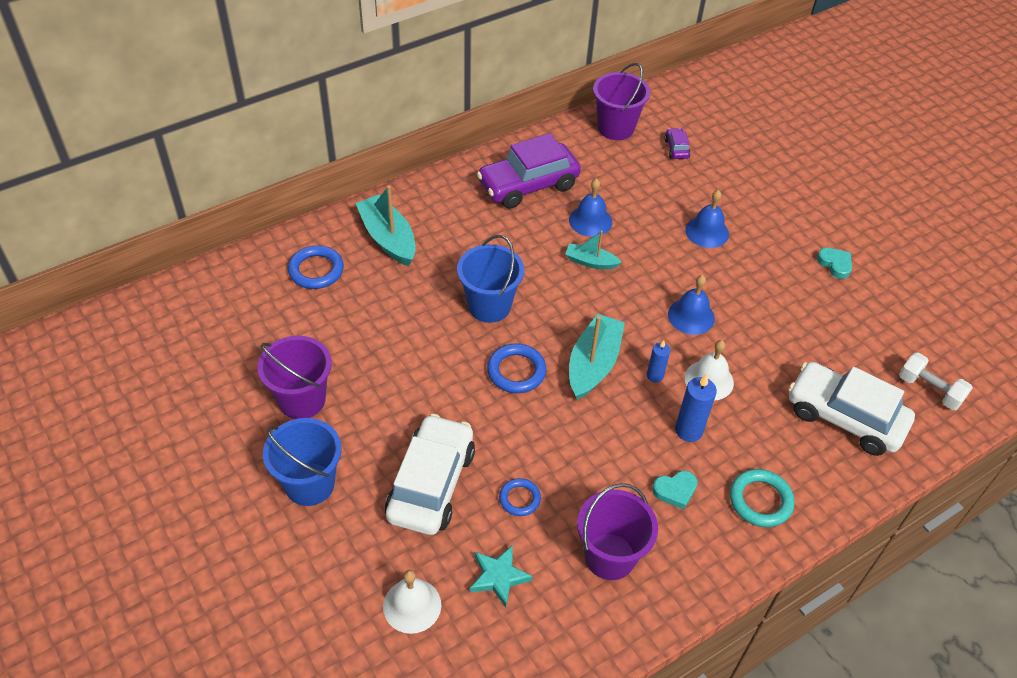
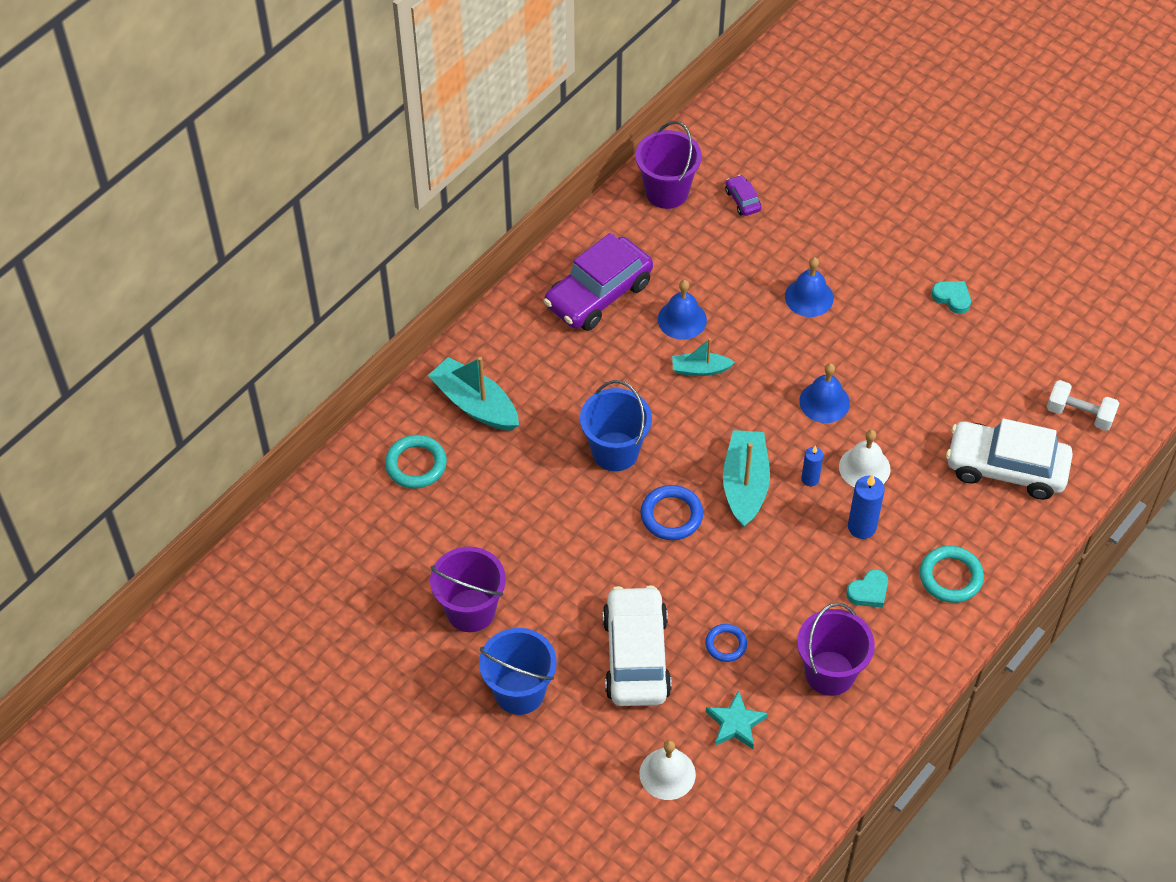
camera: 15 degrees left, 5 degrees up
(316, 270) = (416, 464): blue ring -> turquoise ring

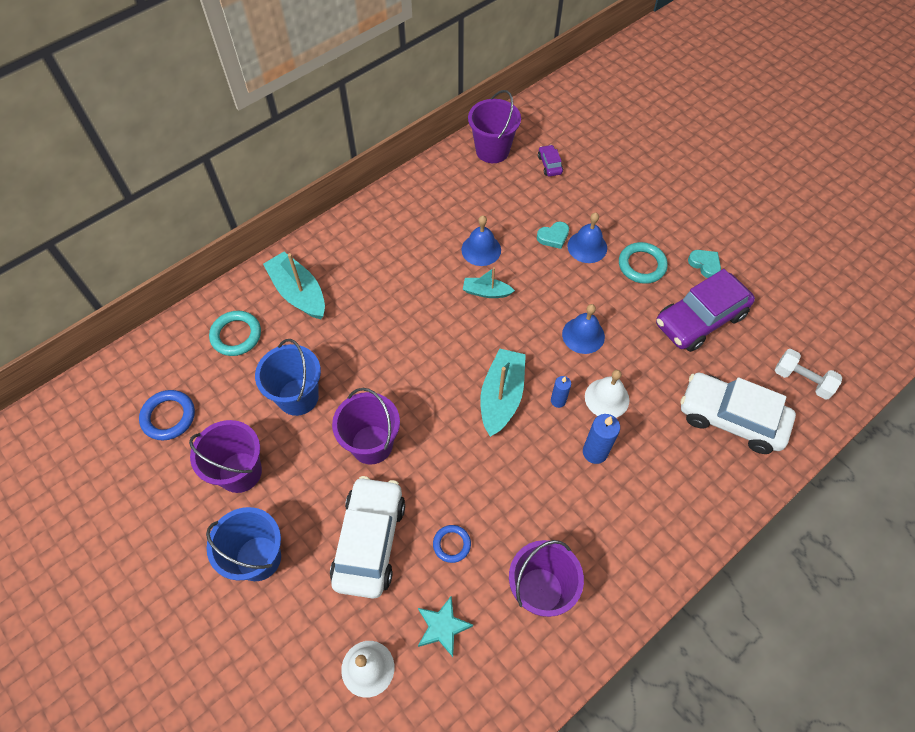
camera: 10 degrees right, 5 degrees up
(598, 294) = (420, 220): purple car -> purple car (700, 319)
(611, 558) = (372, 444): none -> purple bucket
(615, 451) = (400, 350): blue bucket -> blue bucket (298, 397)
(671, 515) = (433, 414): blue ring -> blue ring (168, 417)
(868, 591) = (590, 515): turquoise heart -> turquoise heart (553, 237)
(950, 577) = (666, 513): turquoise ring -> turquoise ring (642, 265)

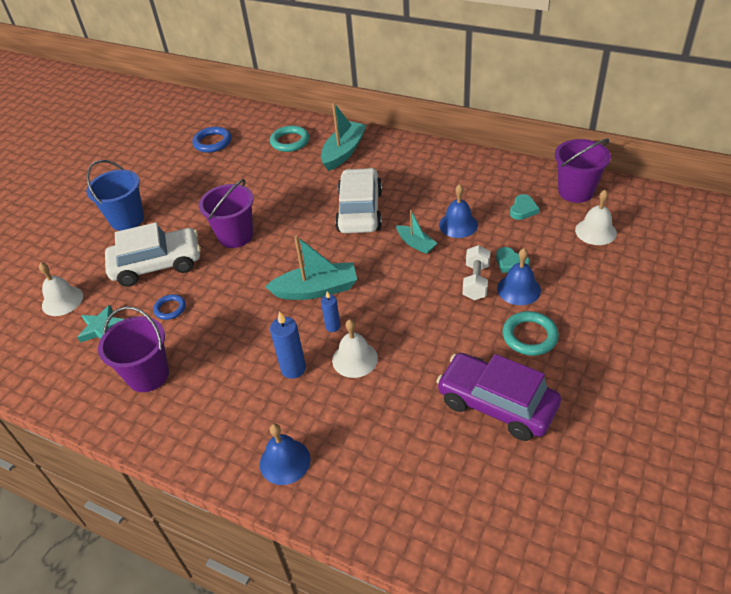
camera: 70 degrees right, 15 degrees down
(240, 472) = (186, 186): purple bucket -> none
(298, 397) = (256, 187): blue bucket -> none
(486, 292) = (416, 244): turquoise boat -> turquoise boat turned 150 degrees clockwise
(549, 165) = (595, 231): purple car -> white bell
(583, 335) = (413, 320): blue bell -> blue bell (285, 461)
(705, 264) = (574, 387): turquoise heart -> turquoise heart (523, 210)
(731, 418) = (388, 467): white car -> white car (360, 211)
(802, 380) = (479, 525): white dumbbell -> white dumbbell (476, 281)

